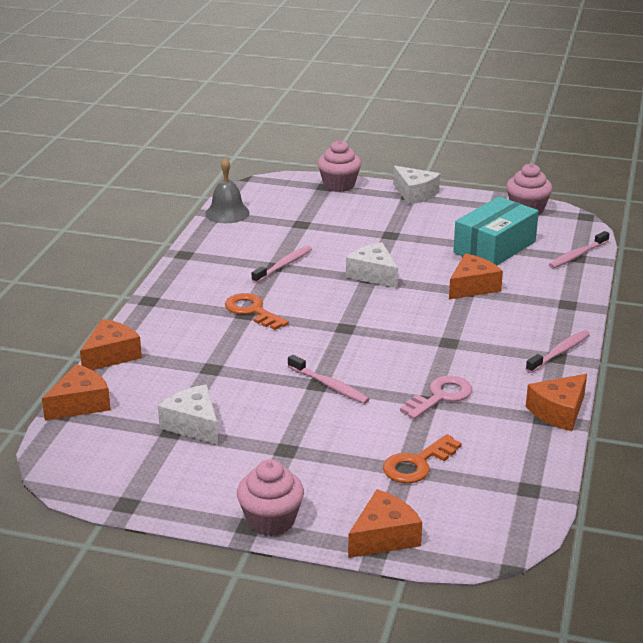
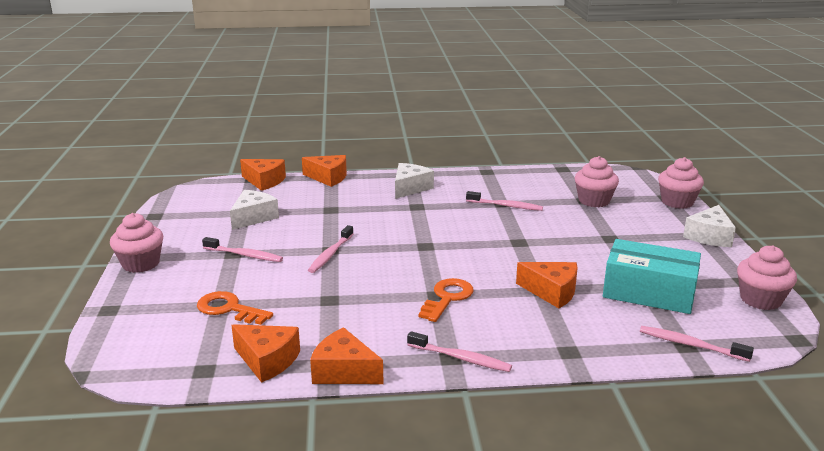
camera: 70 degrees right, 5 degrees down
(227, 213) = (568, 172): grey bell -> none
(252, 311) = (423, 208): orange key -> orange key (447, 298)
(295, 442) = (244, 255): none -> pink toothbrush
(306, 220) = (594, 201): none -> pink cupcake
(373, 275) = (527, 242): white cheese -> white cheese (410, 188)
(384, 537) = (124, 310): orange cheese -> orange cheese (267, 360)
(440, 396) = (339, 304): pink key -> none

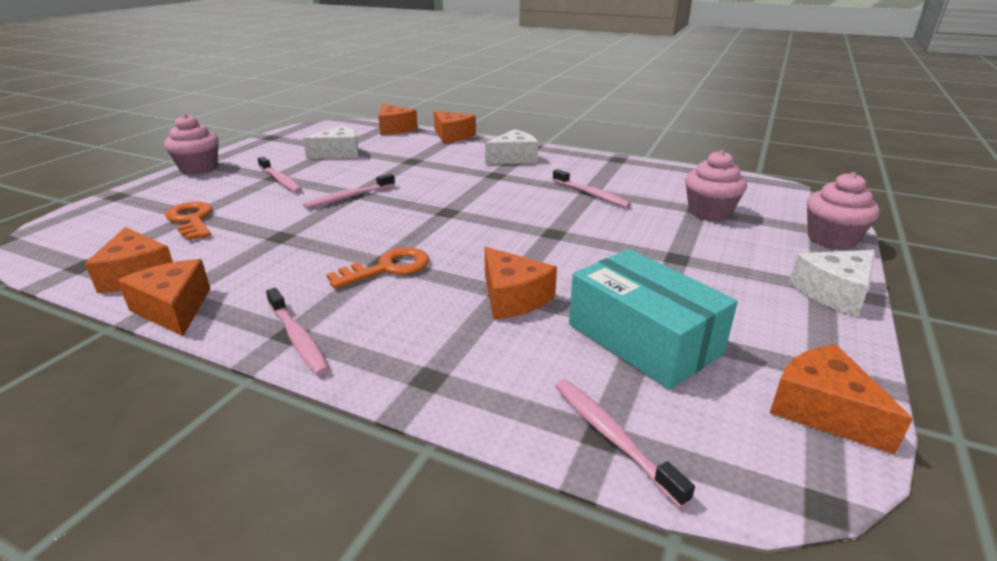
camera: 30 degrees right, 5 degrees up
(760, 300) = (823, 410): pink cupcake -> orange cheese

